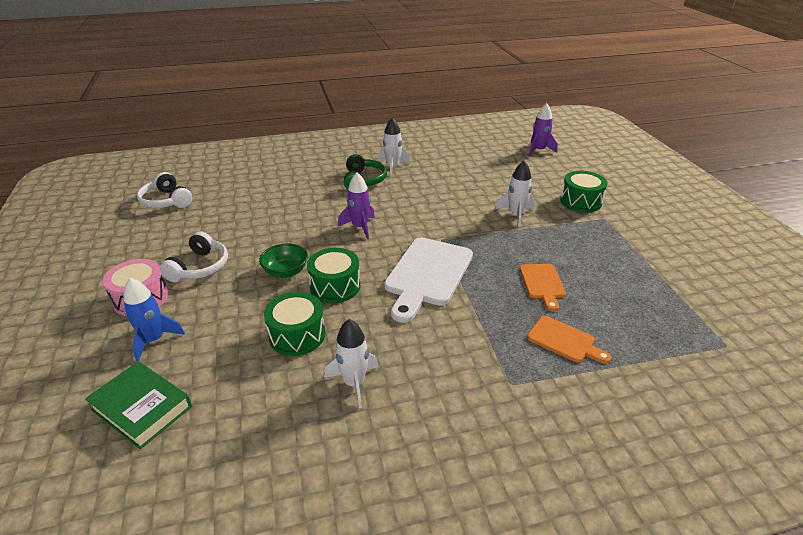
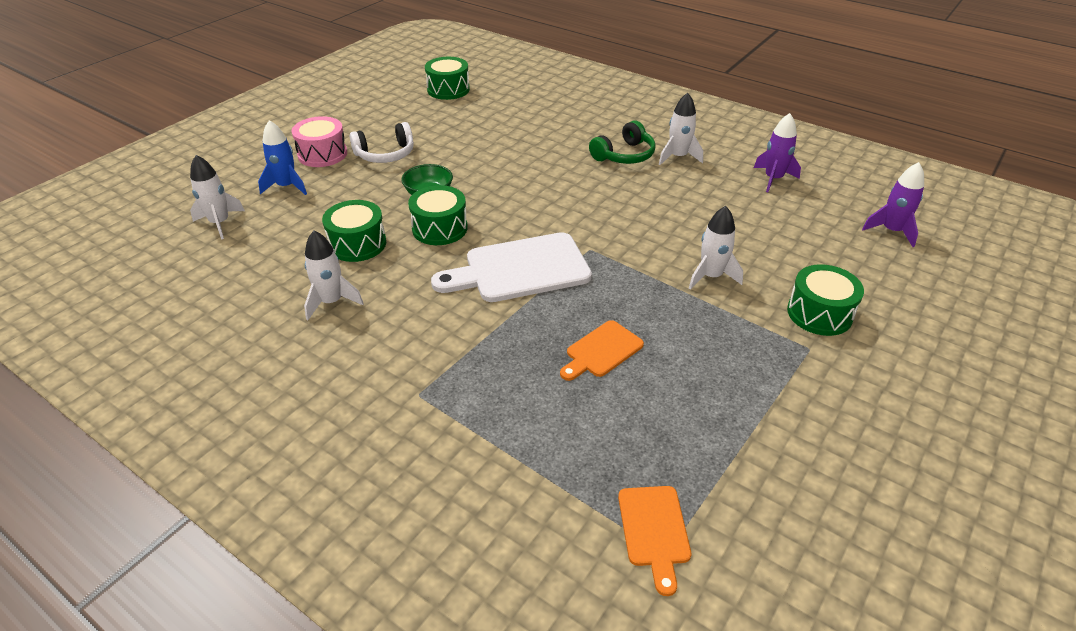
camera: 50 degrees right, 5 degrees up
(142, 408) = (220, 223): green book -> white rocket
(166, 201) = (448, 89): white headphones -> green drum
(360, 227) = (543, 194): purple rocket -> purple rocket (773, 179)
(564, 341) = (521, 406): orange cutting board -> orange cutting board (654, 531)

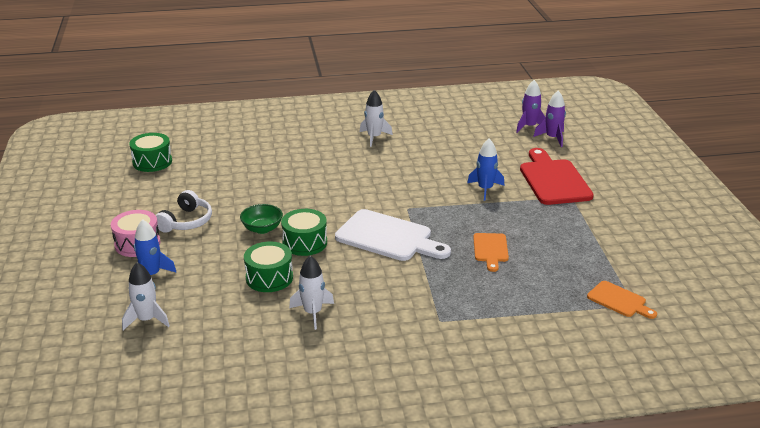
camera: 45 degrees left, 10 degrees down
(520, 269) = (388, 237): white cutting board -> white cutting board turned 90 degrees counterclockwise
(624, 155) = (342, 150): green headphones -> none
(711, 276) = (485, 189): white rocket -> blue rocket
(773, 179) = (441, 126): purple rocket -> purple rocket (552, 138)
(819, 313) = (553, 180): green drum -> red cutting board

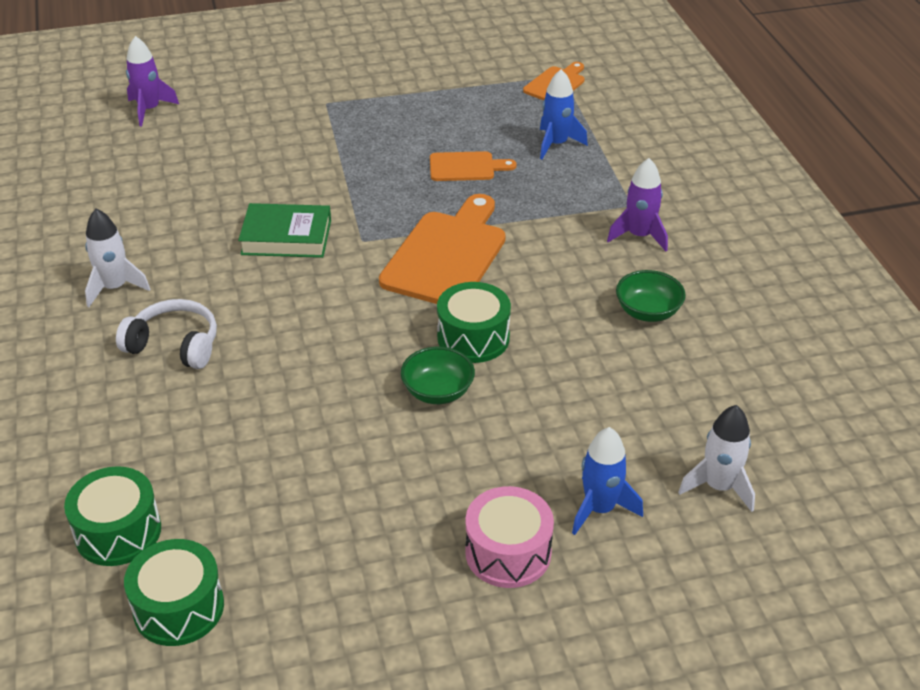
camera: 95 degrees left, 10 degrees up
(186, 221) = (424, 497): white headphones -> white headphones (174, 345)
(269, 278) = (575, 365): green drum -> green drum (118, 532)
(312, 313) = (648, 312): white rocket -> green bowl
(388, 237) = (447, 255): white cutting board -> orange cutting board
(413, 183) = (286, 237): none -> green book
(485, 189) = (305, 170): blue rocket -> blue rocket (556, 144)
(529, 126) = (106, 128): purple rocket -> purple rocket (639, 236)
(553, 180) = (279, 114): red cutting board -> none

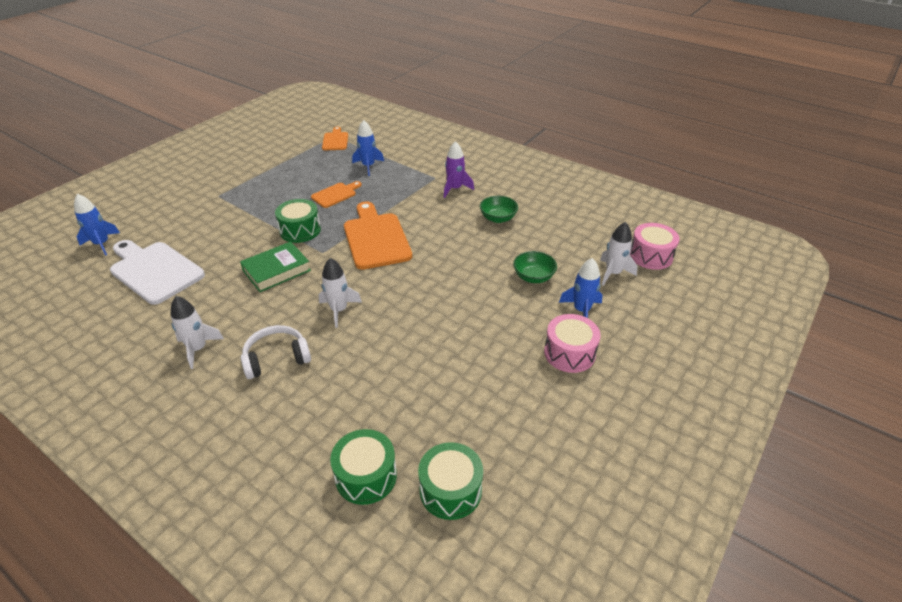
camera: 40 degrees left, 0 degrees up
(149, 110) = (102, 244): purple rocket -> blue rocket
(166, 170) = (154, 270): none -> white cutting board
(299, 326) = (339, 310): none -> white rocket
(438, 392) = (449, 302): green bowl -> green bowl (533, 277)
(473, 338) = (435, 269): green drum -> green drum (300, 230)
(818, 497) = (650, 256): none -> pink drum

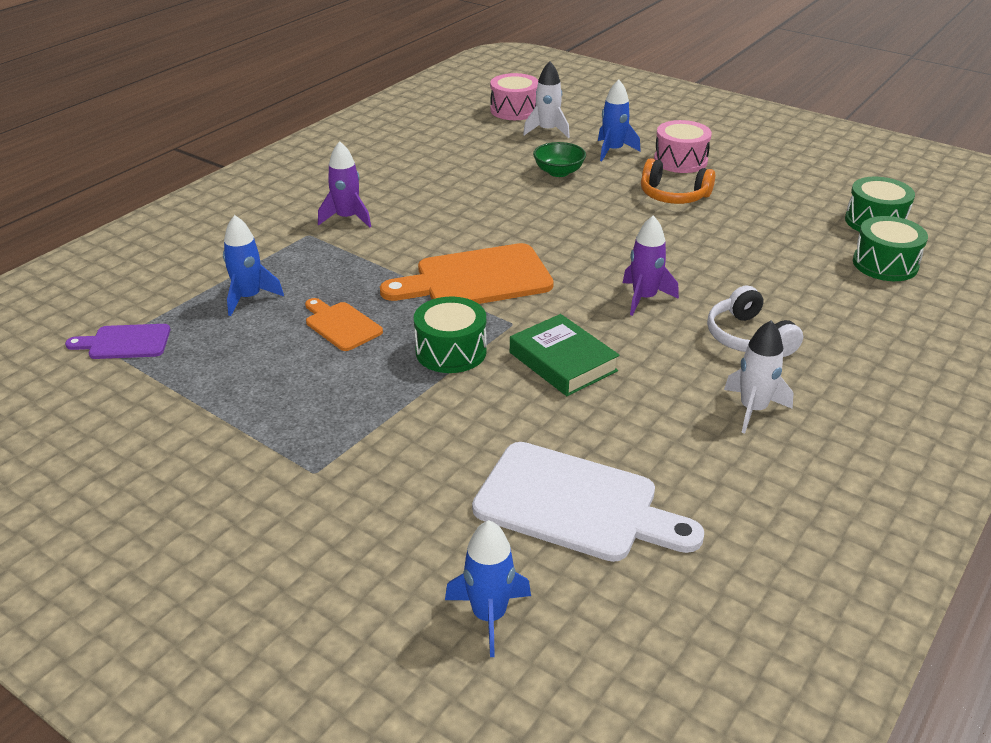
camera: 90 degrees left, 5 degrees down
(154, 270) = (575, 504): white cutting board -> white cutting board turned 105 degrees counterclockwise
(335, 140) = (125, 342): orange cutting board -> purple cutting board
(339, 310) = (644, 298): white rocket -> purple rocket
(497, 341) = (673, 195): none -> orange headphones
(498, 218) = (432, 189): green bowl -> none

